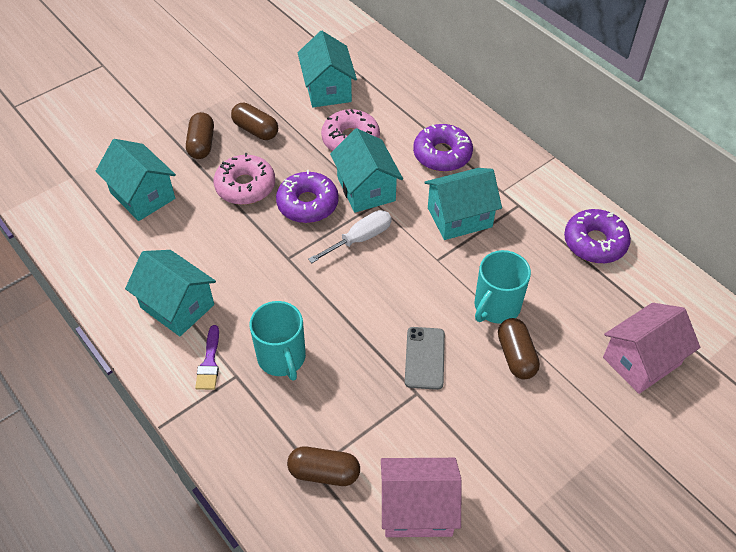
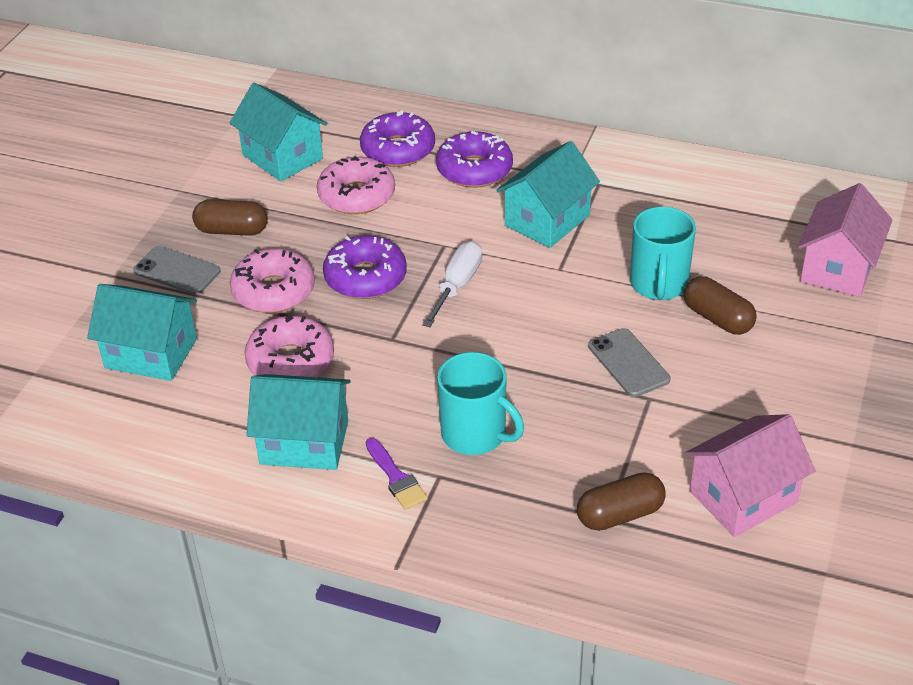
camera: 30 degrees left, 10 degrees down
(202, 144) = (177, 271): brown capsule -> grey phone
(215, 242) = (290, 361): none -> pink donut
(366, 189) = (419, 236): turquoise house -> none
(595, 242) = (704, 186): purple donut -> purple donut (398, 149)

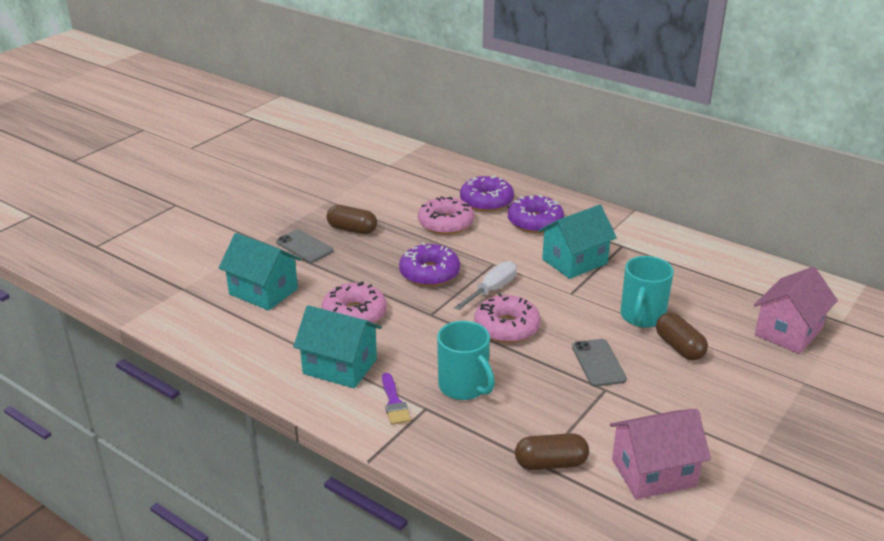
camera: 15 degrees right, 10 degrees down
(273, 291) = (363, 270): pink donut -> pink donut (507, 327)
(282, 157) = (406, 193): turquoise house -> none

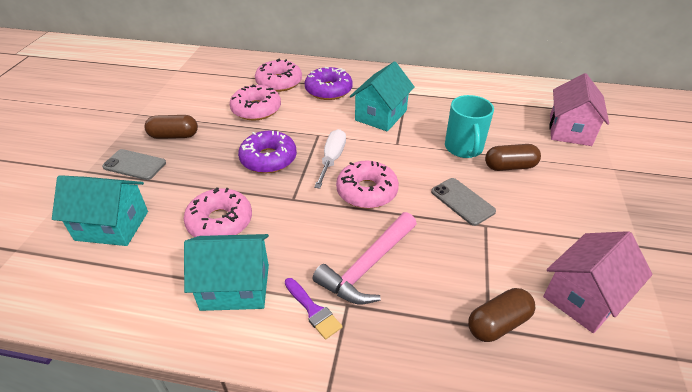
camera: 25 degrees left, 10 degrees up
(464, 386) = (368, 266): turquoise mug -> pink hammer
(486, 201) = (279, 82): purple donut -> pink donut
(679, 347) = (509, 166): brown capsule -> brown capsule turned 45 degrees counterclockwise

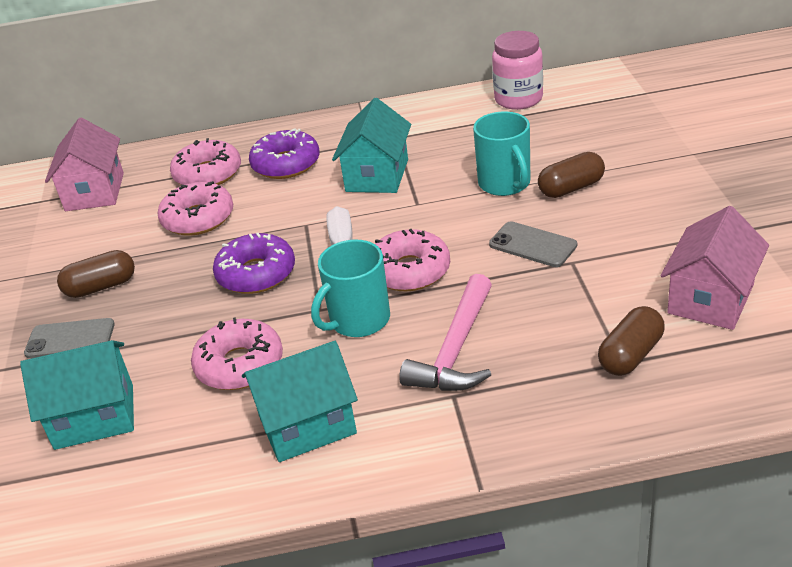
camera: 15 degrees left, 5 degrees down
(313, 217) = (358, 320): none -> turquoise mug
(313, 310) = (417, 414): purple brush -> none
(500, 91) = (518, 99): none -> pink jar
(570, 130) = (625, 123): pink house -> pink house (95, 192)

